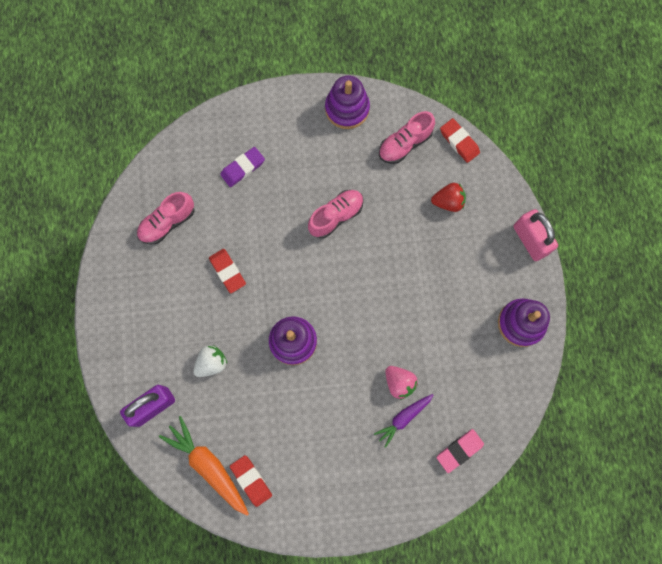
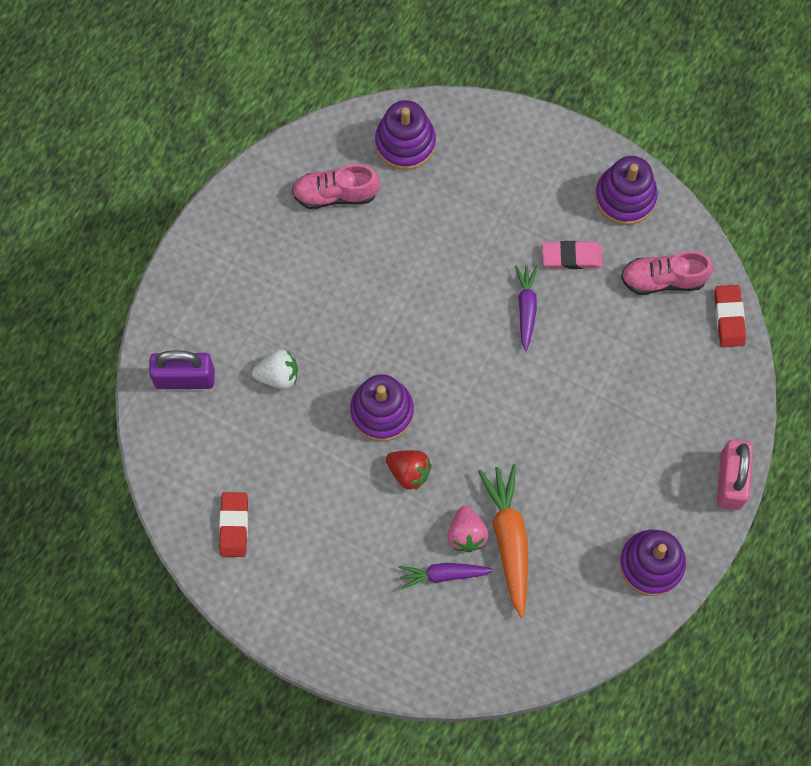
camera: 35 degrees right, 5 degrees down
(189, 162) = (405, 142): none -> purple stacking toy
(208, 466) = (200, 479): orange carrot -> orange carrot (509, 539)
(227, 271) = (363, 289): red eraser -> none
(243, 168) = (459, 188): purple eraser -> none
(336, 216) = (526, 308): pink shoe -> purple carrot
(448, 202) = (666, 376): red strawberry -> red strawberry (409, 472)
(459, 450) = (480, 650): pink eraser -> pink eraser (571, 257)

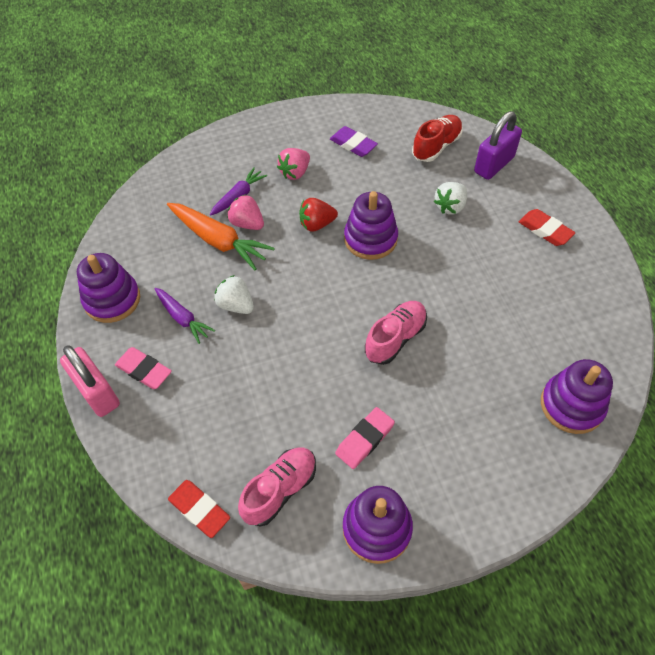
camera: 135 degrees right, 15 degrees down
(206, 450) = (436, 146): none -> red shoe
(234, 525) = (377, 131): red eraser -> red eraser (545, 230)
(276, 531) = (353, 144): none -> purple eraser
(335, 194) = (562, 328): pink shoe -> pink shoe (395, 338)
(365, 551) = (295, 172): none -> pink strawberry
(526, 308) = (355, 374): purple carrot -> purple carrot (183, 318)
(556, 457) = (236, 305): none -> white strawberry
(680, 466) = (144, 370): none -> pink eraser

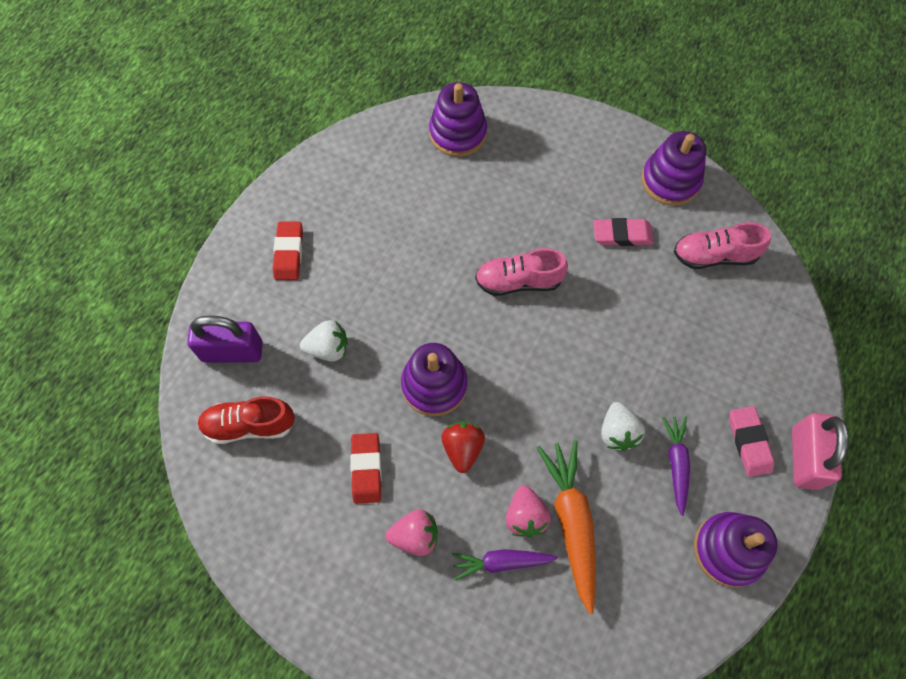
camera: 135 degrees left, 10 degrees up
(199, 510) = (783, 292): red eraser -> red eraser (366, 469)
(317, 224) = (462, 448): red strawberry -> red strawberry turned 120 degrees counterclockwise
(353, 144) = (319, 513): purple eraser -> none

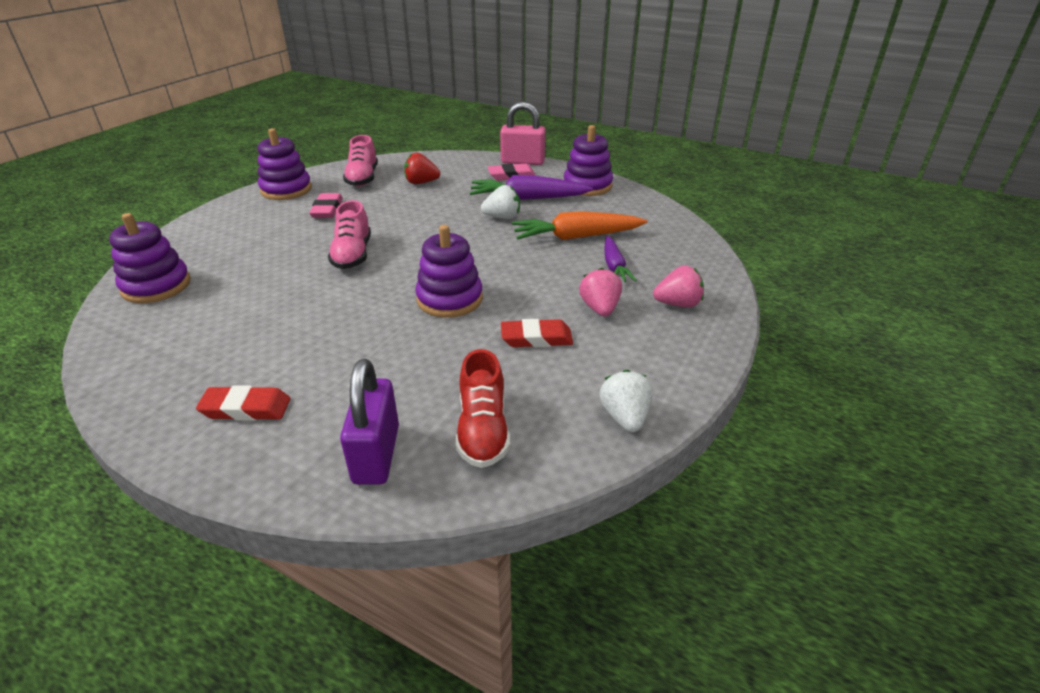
camera: 90 degrees left, 30 degrees down
(328, 348) = (393, 369): white strawberry -> white strawberry (624, 417)
(462, 448) = (515, 284): red strawberry -> red strawberry (421, 183)
(525, 516) = (574, 255): pink strawberry -> pink strawberry (677, 304)
(676, 464) = (528, 198): purple carrot -> purple carrot, size x1.63

